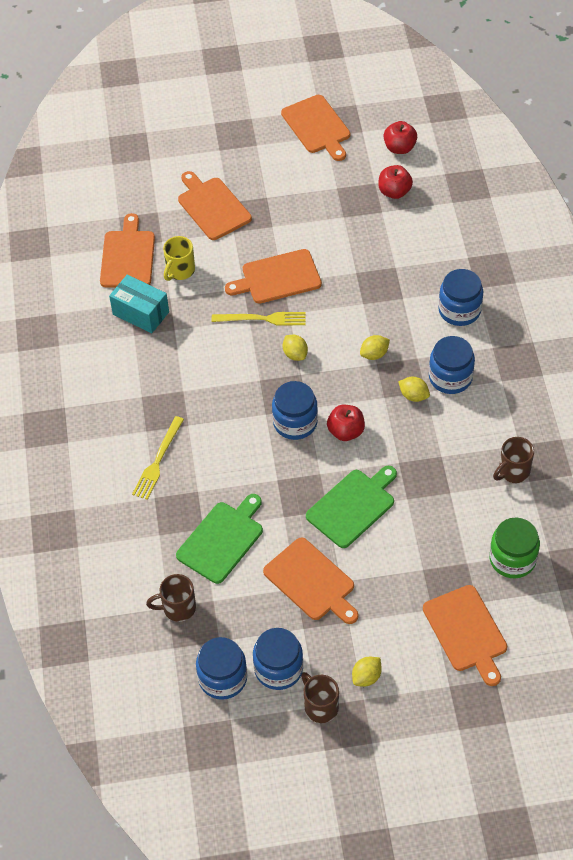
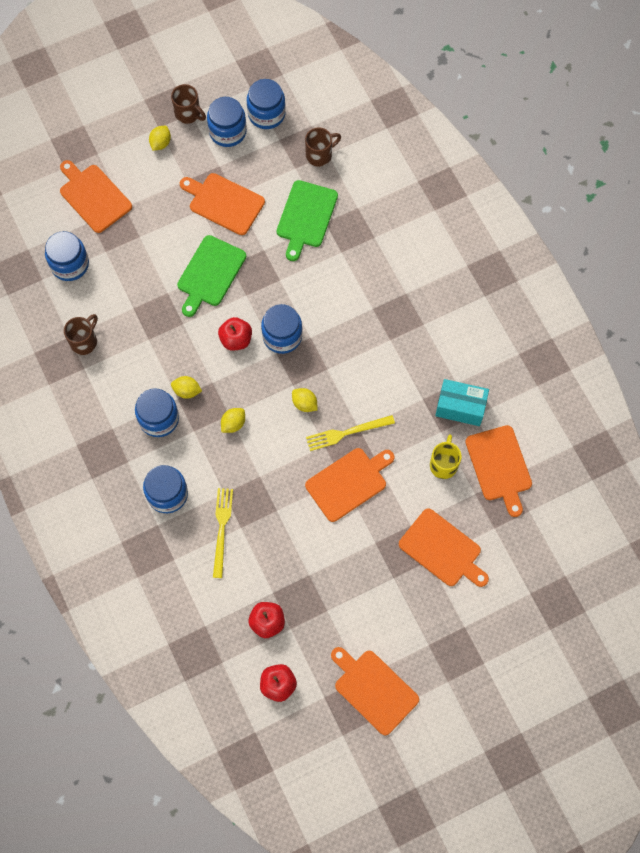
camera: 160 degrees right, 15 degrees up
(158, 460) = (384, 270): yellow fork -> yellow fork (222, 529)
(512, 559) = (70, 264): green jar -> blue jar

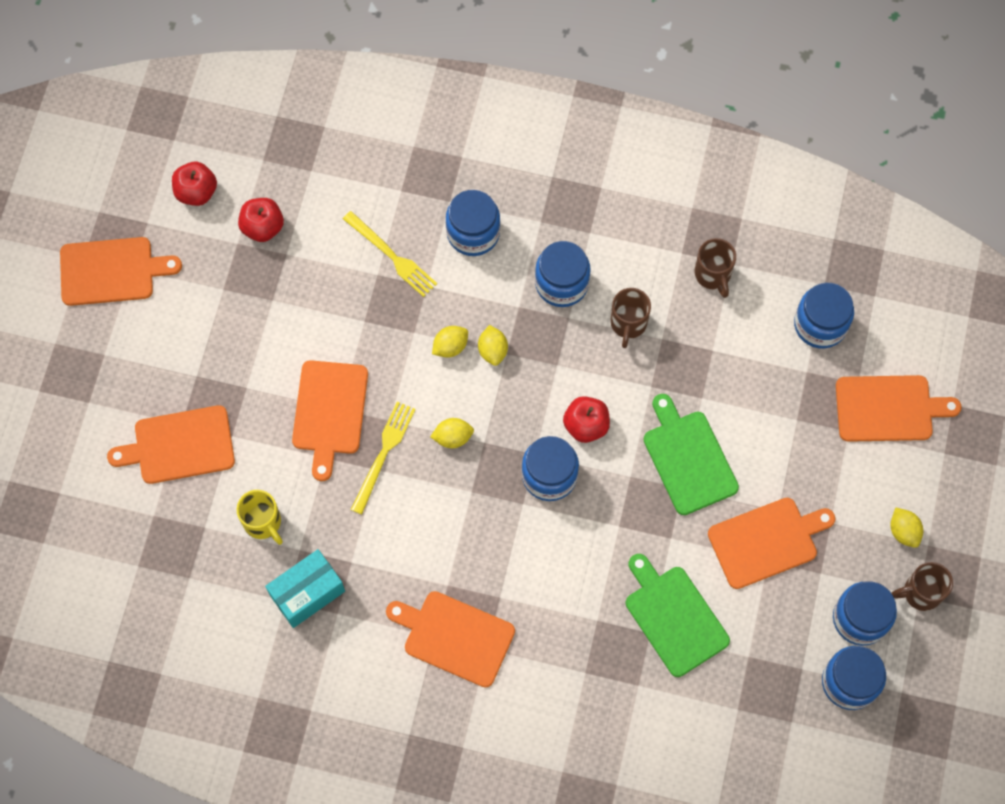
camera: 130 degrees right, 0 degrees up
(187, 391) = (569, 333): yellow lemon -> yellow lemon (450, 346)
(320, 155) = (743, 699): brown mug -> brown mug (628, 323)
(499, 466) = (209, 577): orange cutting board -> orange cutting board (455, 637)

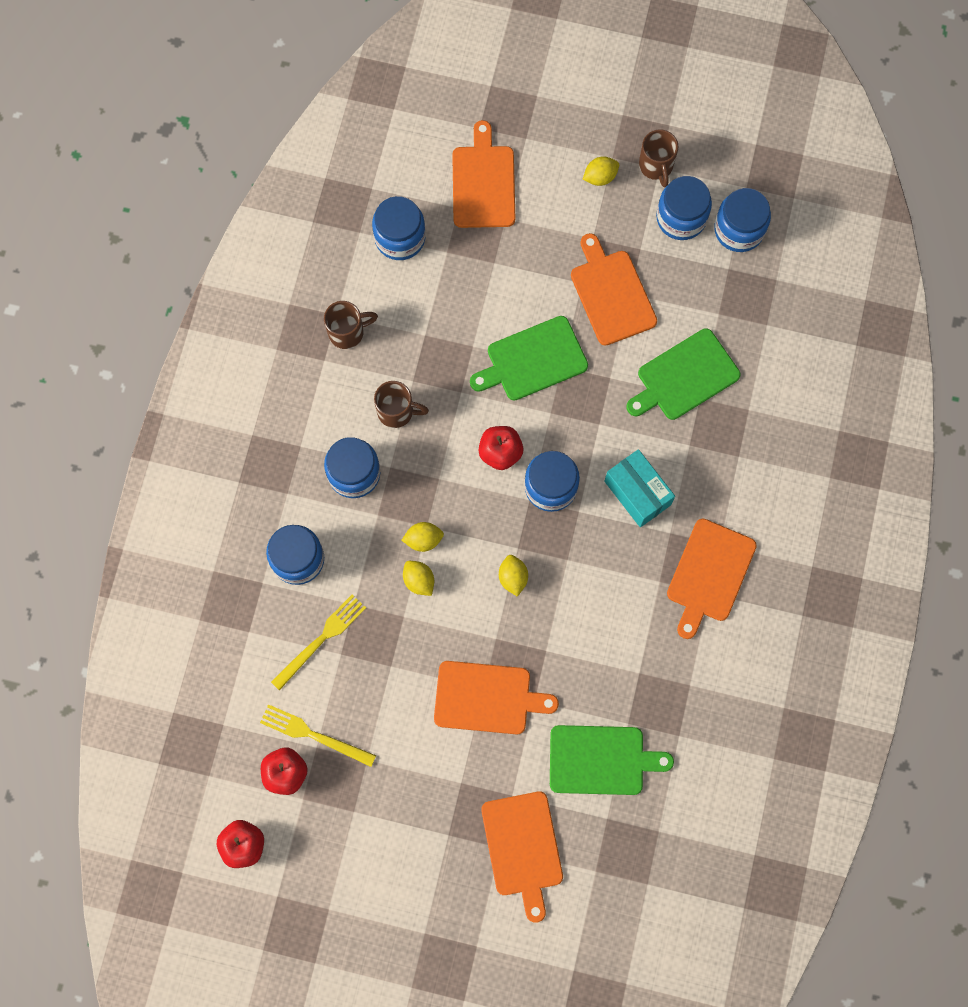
camera: 90 degrees left, 5 degrees up
(111, 271) = (332, 931): orange cutting board -> none
(263, 522) = (601, 760): yellow mug -> green cutting board
(307, 593) = (671, 714): turquoise box -> turquoise box (637, 493)
(383, 454) = (530, 644): yellow fork -> yellow fork (314, 735)

